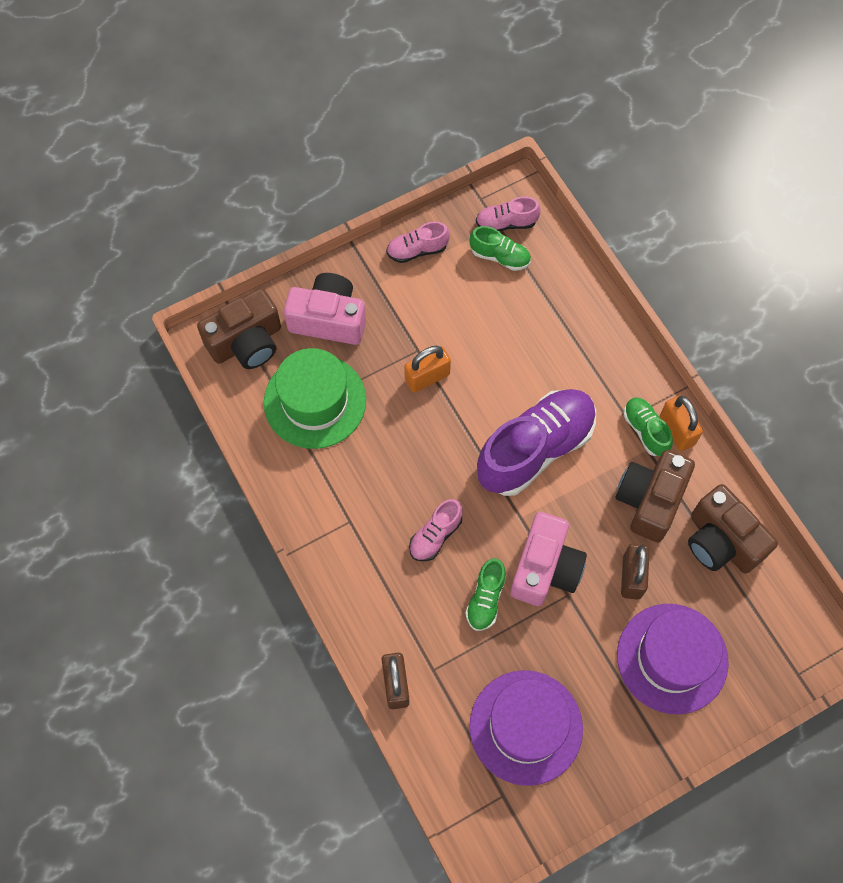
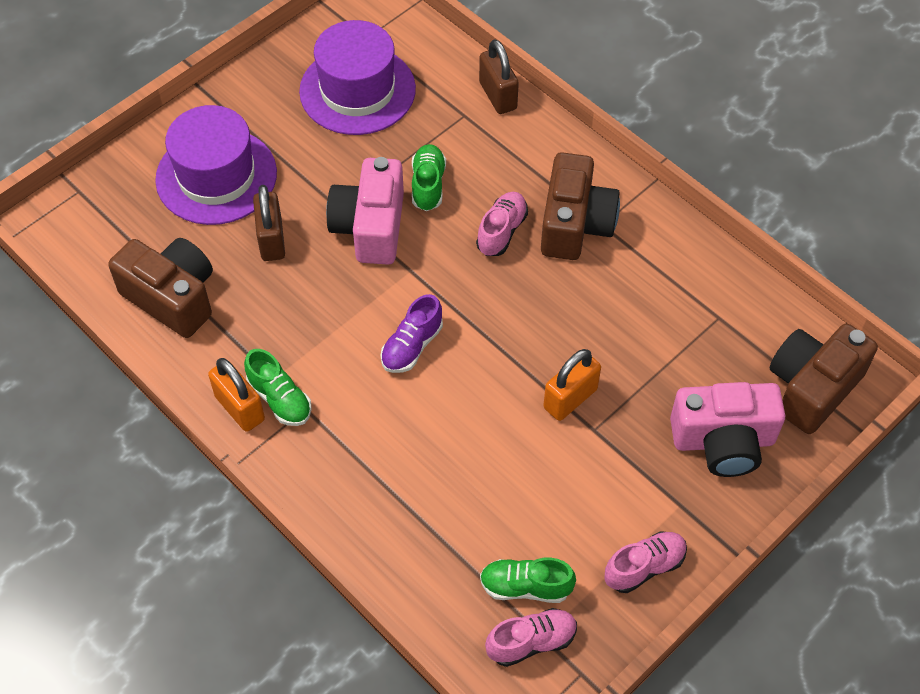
camera: 165 degrees right, 10 degrees down
(315, 401) = (696, 338): green hat -> none
(535, 449) = (412, 346): purple shoe -> purple shoe, size x0.47
(650, 500) = (262, 321): brown camera -> brown camera (575, 224)

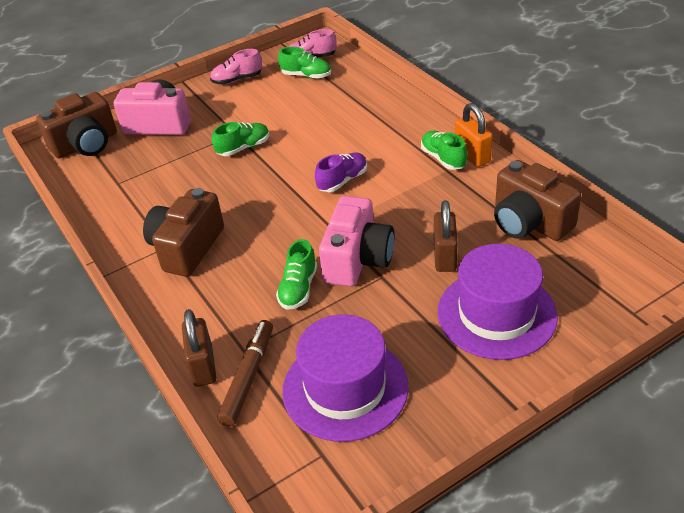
camera: 165 degrees left, 15 degrees down
(450, 91) = (248, 377): none -> brown marker
(501, 231) = (248, 247): pink shoe -> none
(570, 398) = (243, 148): orange padlock -> green shoe

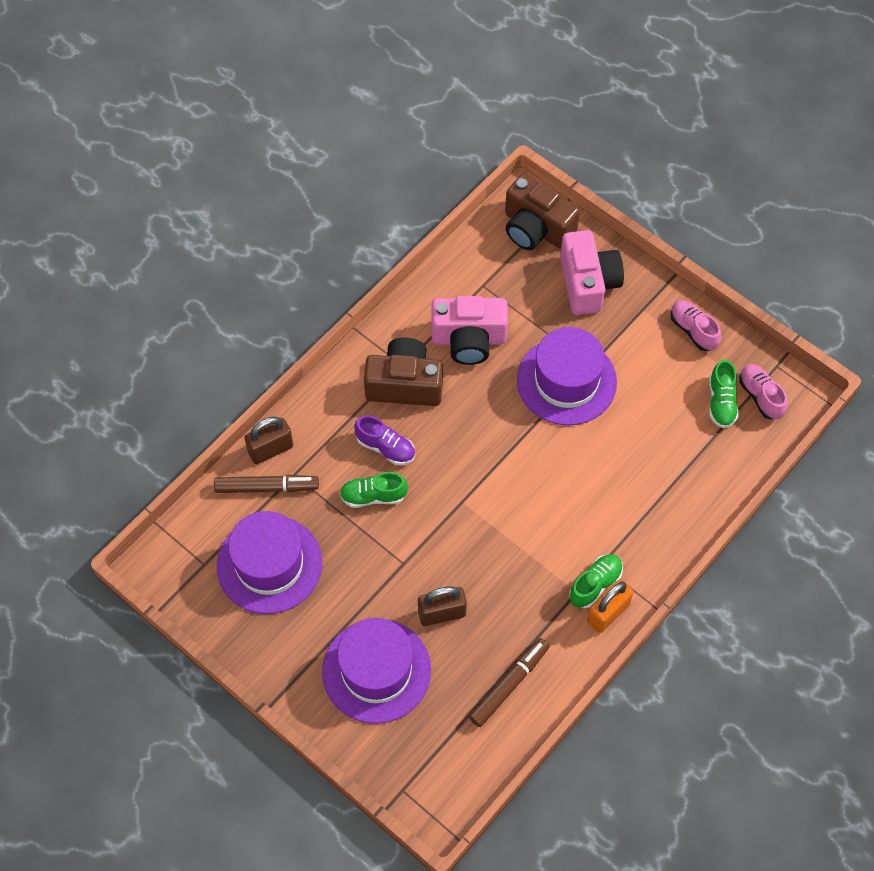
camera: 70 degrees right, 20 degrees up
(243, 148) = (566, 381): green shoe -> purple hat
(342, 181) = (534, 493): purple shoe -> purple shoe (386, 447)
(357, 259) = (421, 537): pink camera -> pink camera (469, 339)
(529, 222) = (509, 684): brown camera -> brown marker

